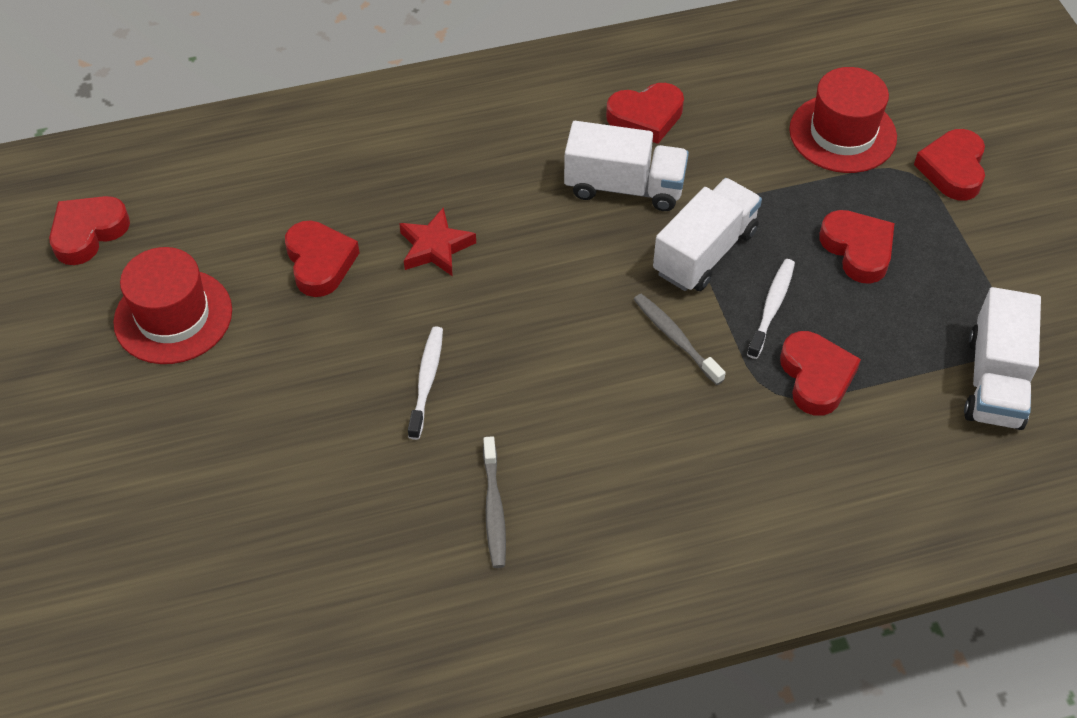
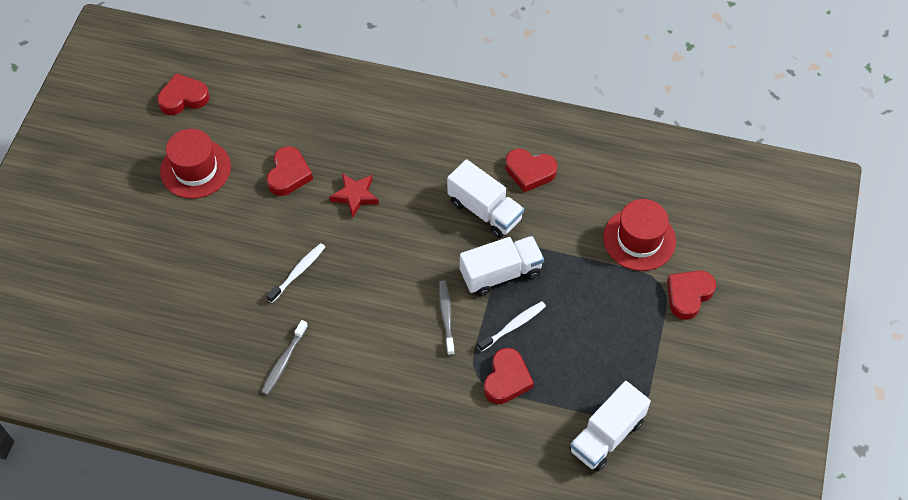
camera: 30 degrees right, 5 degrees up
(858, 249) = (590, 316): red heart -> none

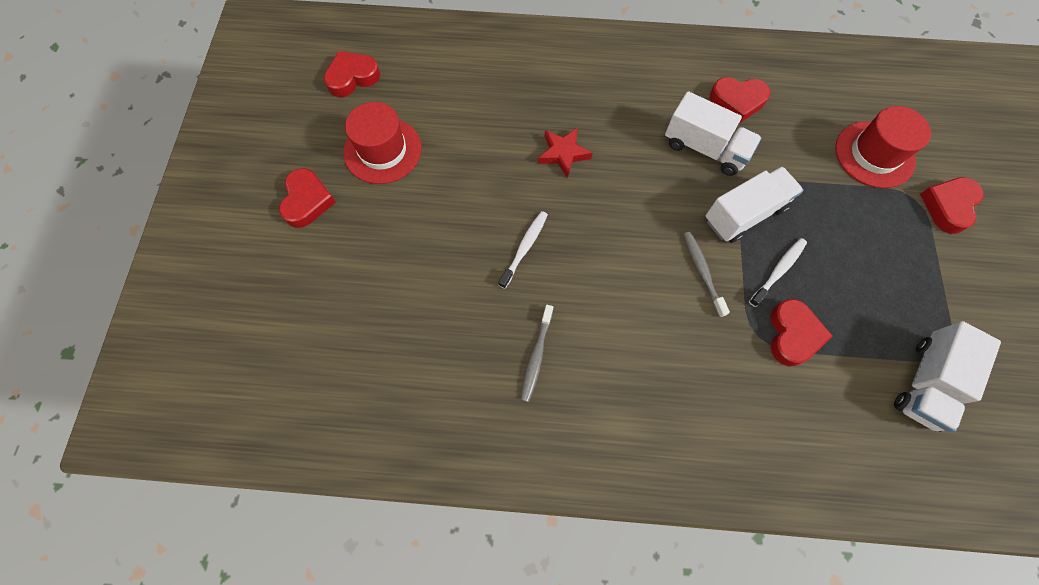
camera: 10 degrees left, 10 degrees up
(289, 174) = (486, 141): red heart -> red heart (307, 201)

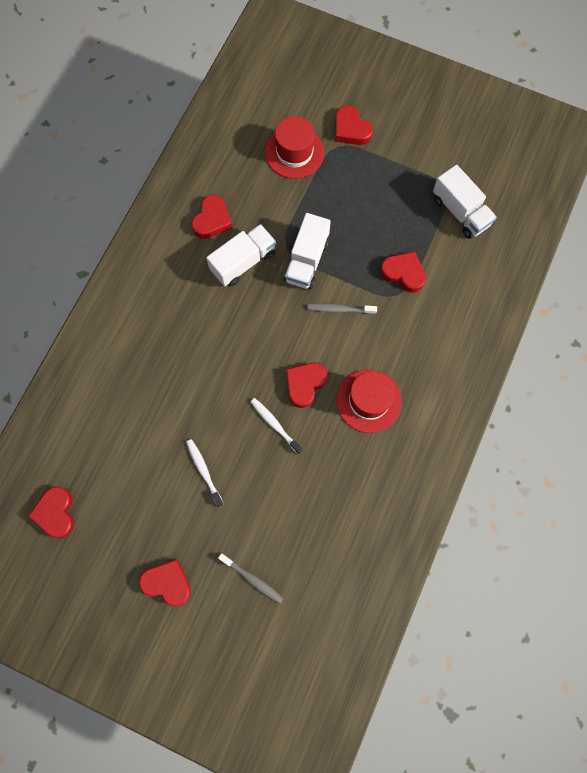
camera: 70 degrees left, 5 degrees up
(382, 150) = (143, 507): red hat -> red hat (368, 401)
(536, 356) = (360, 446): grey toothbrush -> grey toothbrush (252, 579)
(563, 154) = (205, 366): red star -> none
(588, 264) = (305, 384): none -> red heart
(744, 214) = (307, 260): white truck -> white truck turned 150 degrees counterclockwise
(778, 271) = (357, 260): white toothbrush -> white toothbrush (204, 471)

